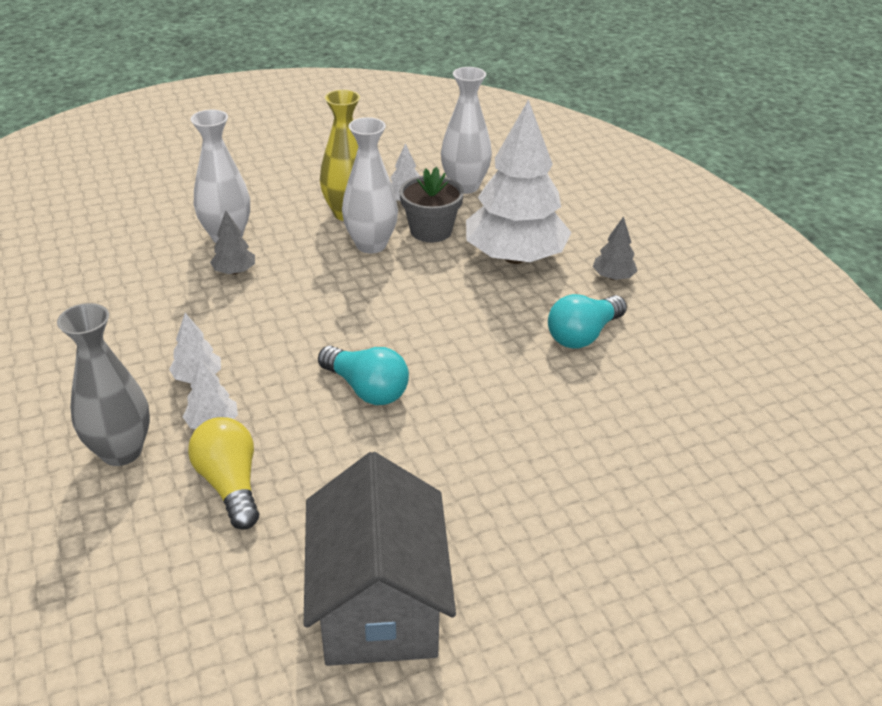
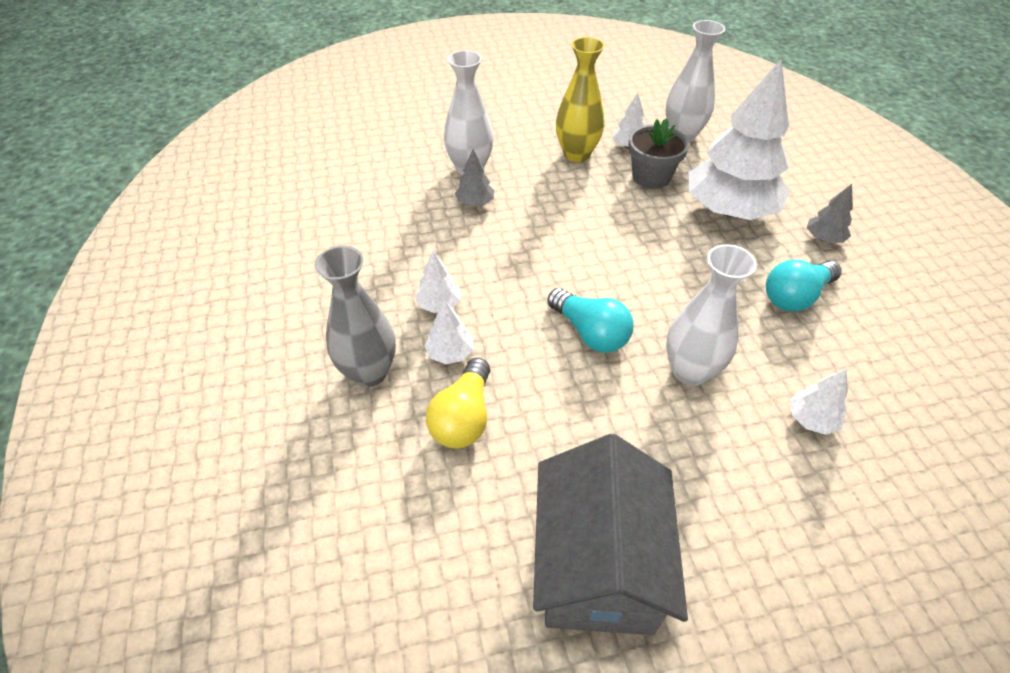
camera: 10 degrees right, 10 degrees up
(230, 484) = (463, 418): yellow light bulb -> yellow light bulb turned 150 degrees counterclockwise
(371, 245) = (596, 186): white vase -> white vase (690, 371)
(597, 447) = (811, 419): none -> white tree

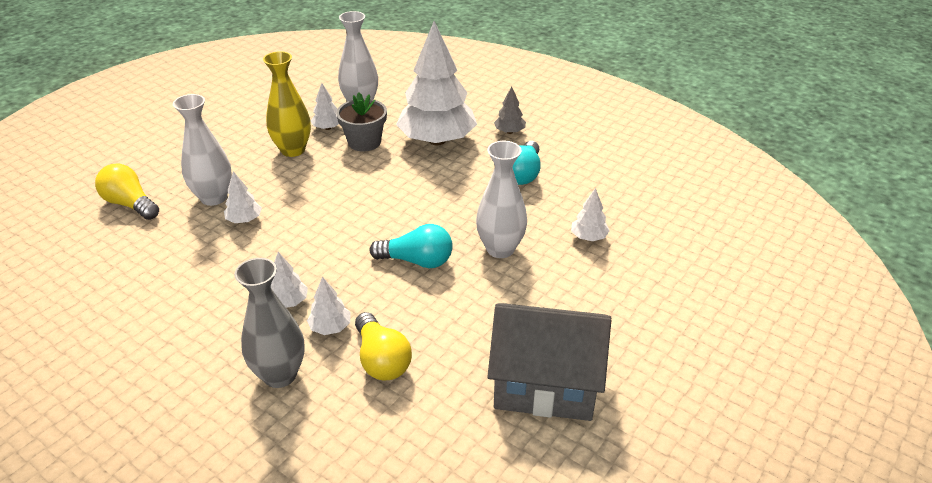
camera: 40 degrees left, 10 degrees down
(404, 143) = (130, 204): none -> yellow light bulb
(475, 203) = (244, 220): grey tree -> white tree
(598, 565) = (545, 384): grey house -> grey house turned 45 degrees counterclockwise

